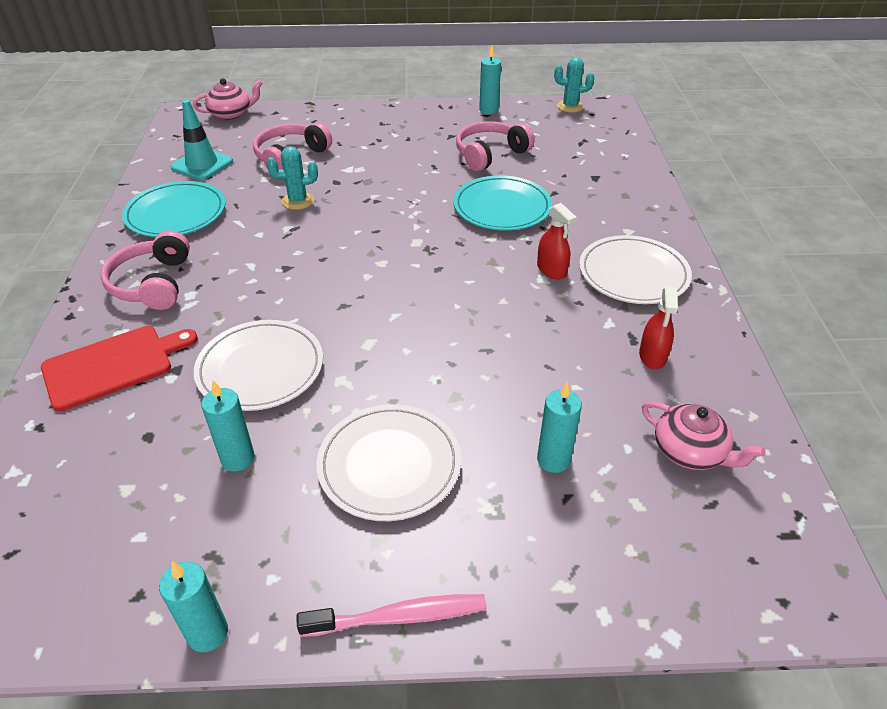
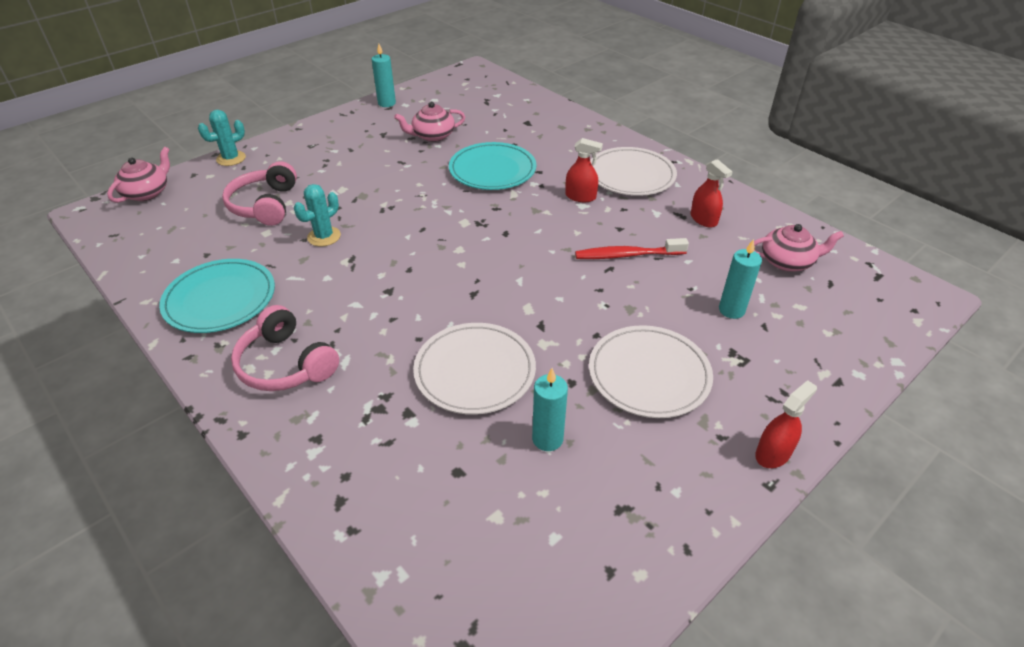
camera: 40 degrees left, 0 degrees up
(113, 366) = (347, 444): red cutting board -> none
(202, 164) = (183, 248): turquoise traffic cone -> none
(207, 633) = (686, 553): turquoise candle -> none
(399, 617) = (773, 453): pink toothbrush -> red spray bottle
(490, 154) = (432, 136): pink headphones -> pink teapot
(521, 347) = (627, 255): none -> red toothbrush
(570, 106) = (445, 79): turquoise cactus -> turquoise cactus (231, 158)

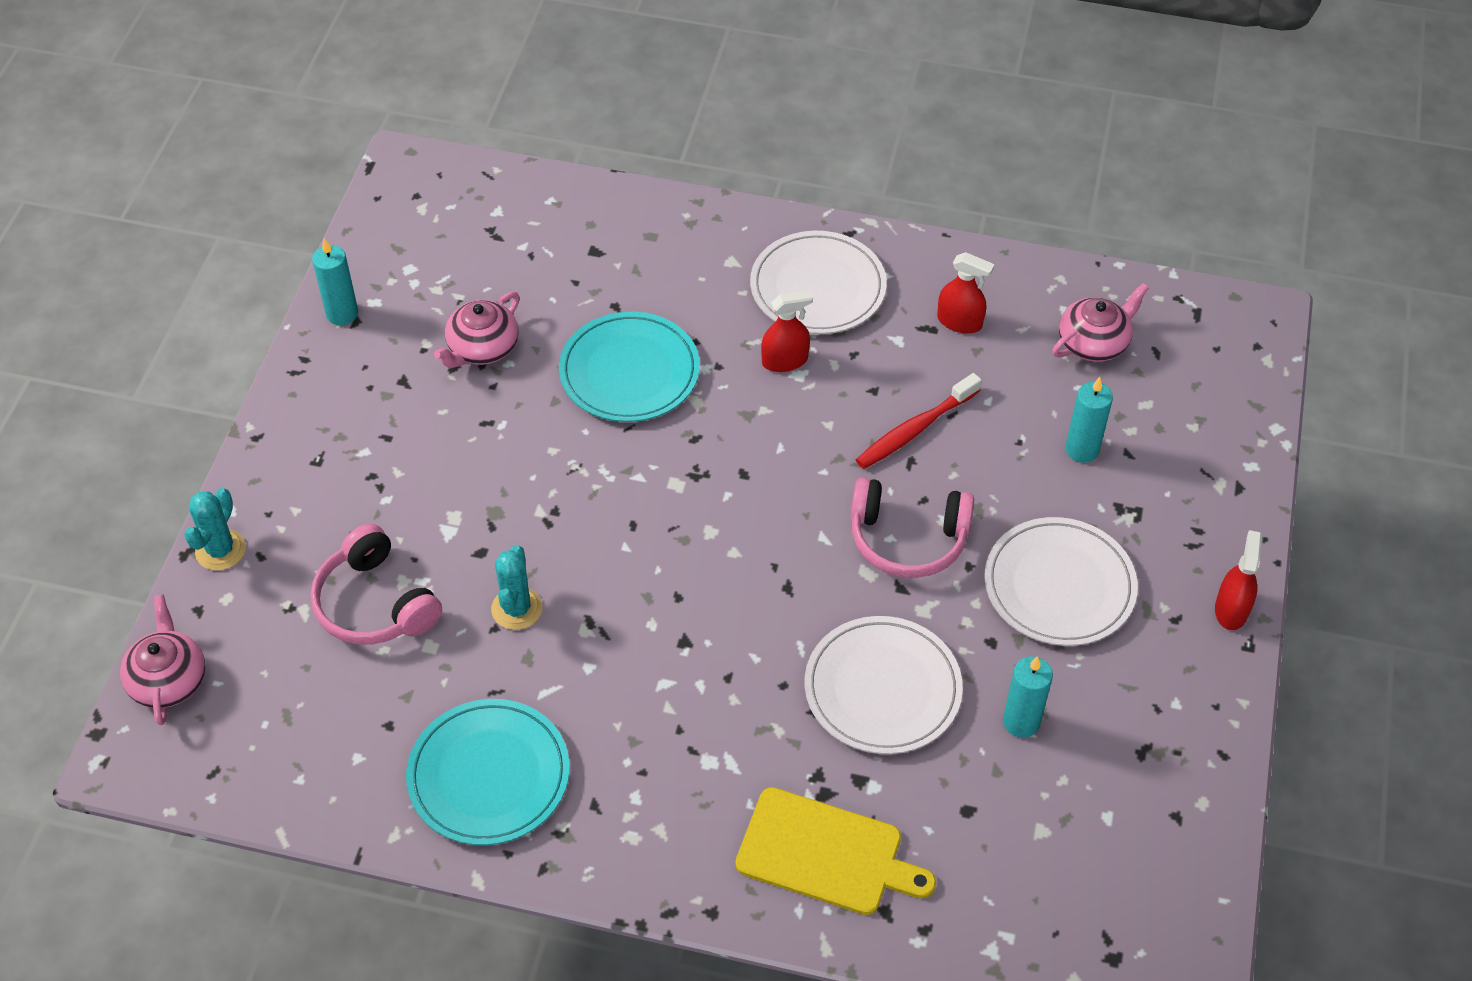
camera: 35 degrees left, 10 degrees up
(285, 364) = (668, 807): pink headphones -> pink headphones (908, 539)
(342, 442) = (825, 854): none -> yellow cutting board

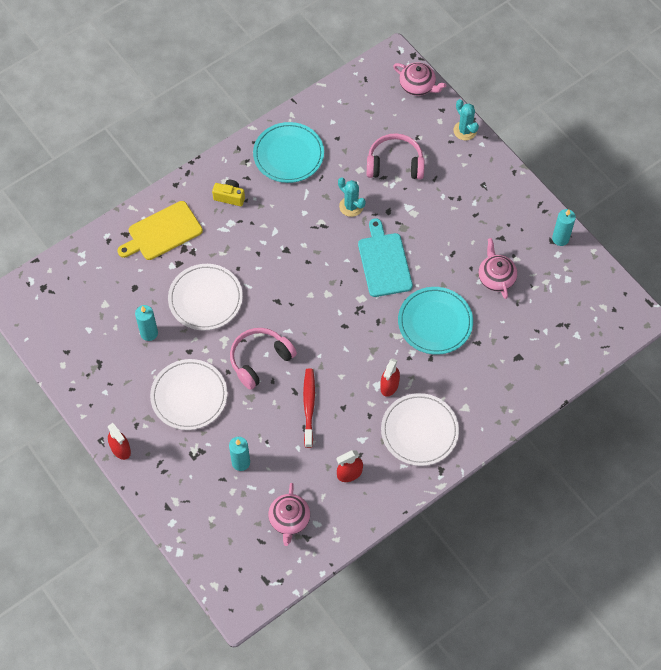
camera: 130 degrees right, 10 degrees up
(583, 496) = (384, 262): none -> turquoise cutting board
(659, 802) = (229, 197): none -> yellow camera

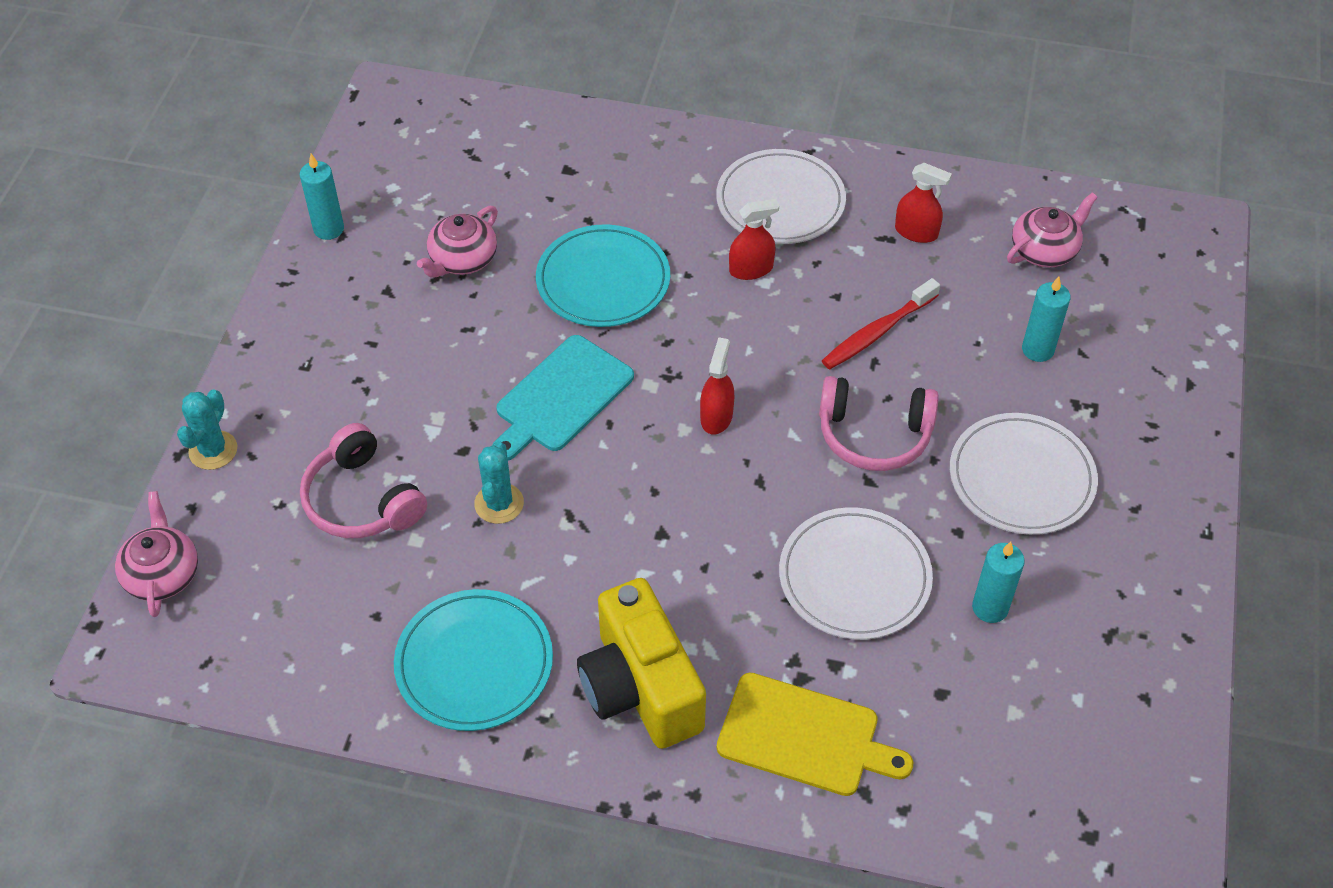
camera: 130 degrees left, 10 degrees down
(120, 449) = (1188, 499): red spray bottle -> red spray bottle (716, 416)
(229, 197) = (640, 688): yellow camera -> yellow camera, size x2.15

